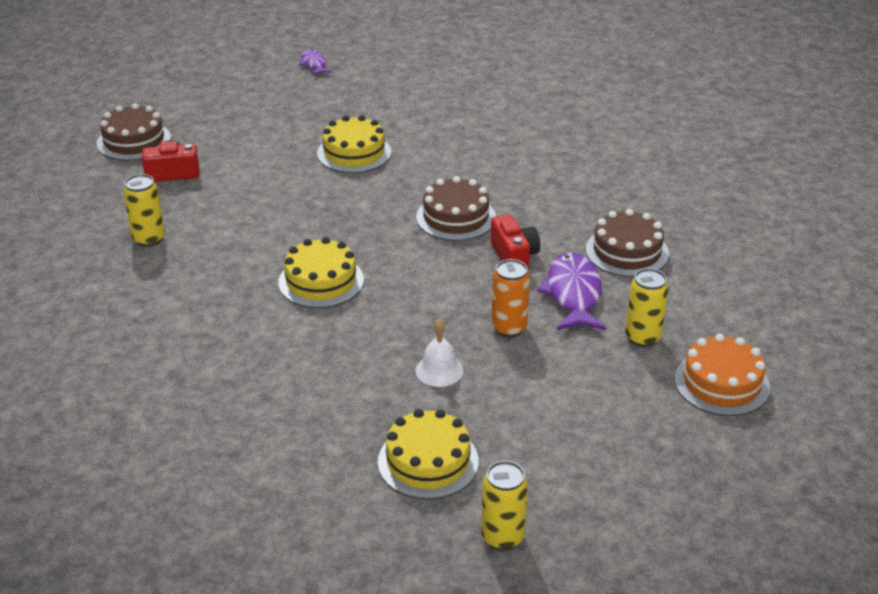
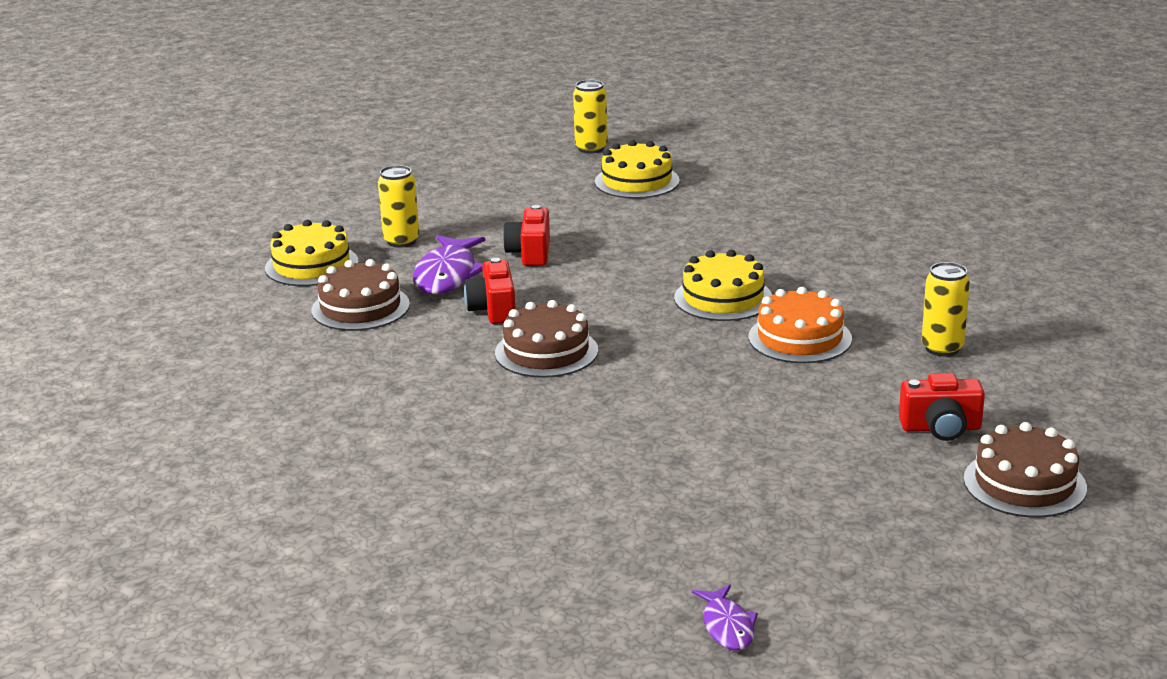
camera: 170 degrees left, 10 degrees down
(354, 153) = (667, 443): yellow cake -> yellow cake (311, 265)
(439, 370) = (611, 229): white bell -> none
(509, 328) = (530, 253): orange can -> red camera
(721, 383) = (355, 211): orange cake -> orange cake (800, 338)

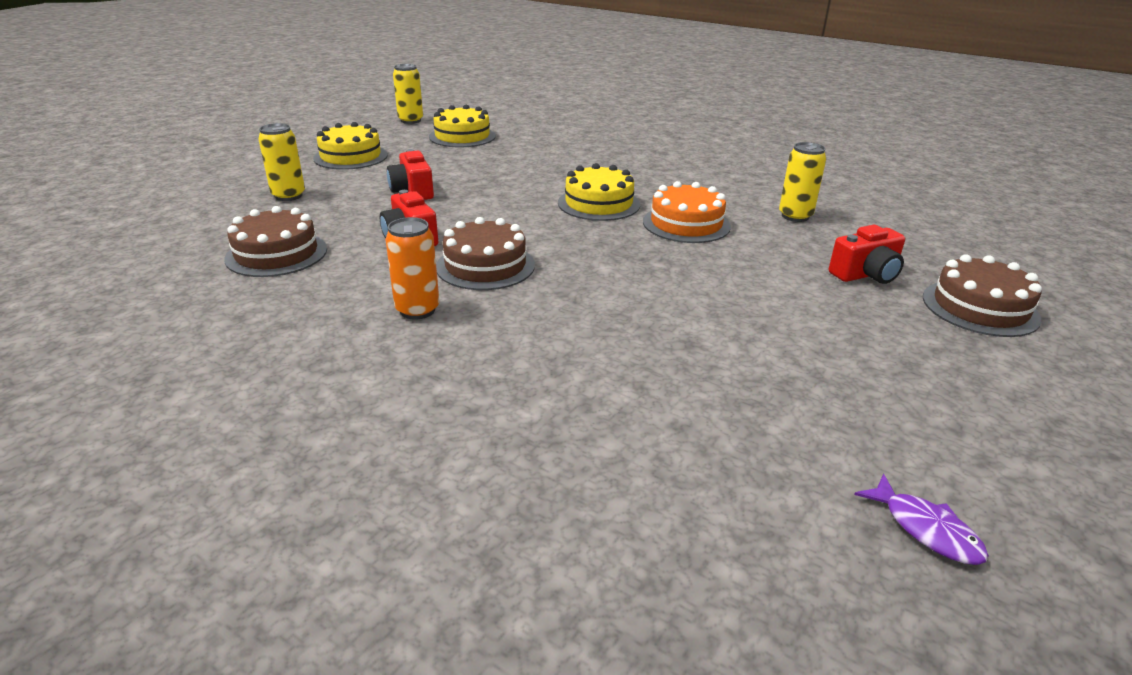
camera: 25 degrees left, 5 degrees up
(311, 265) = (207, 224): yellow cake -> yellow cake (350, 157)
(447, 275) = (348, 216): purple fish -> none
(455, 385) = (417, 310): none -> orange can

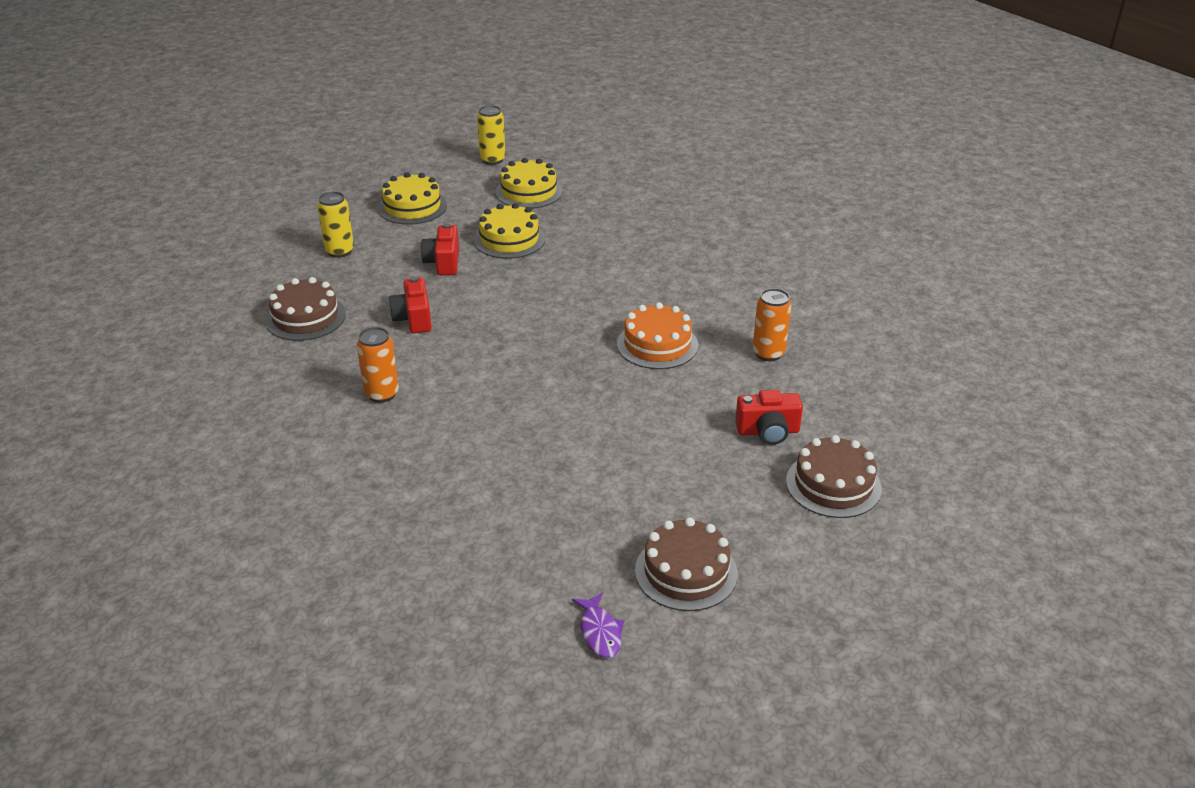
camera: 20 degrees right, 5 degrees up
(485, 266) = (456, 360): brown cake -> brown cake (686, 572)
(598, 203) = (597, 306): yellow cake -> yellow cake (509, 239)
(795, 216) = (768, 353): yellow can -> orange can

